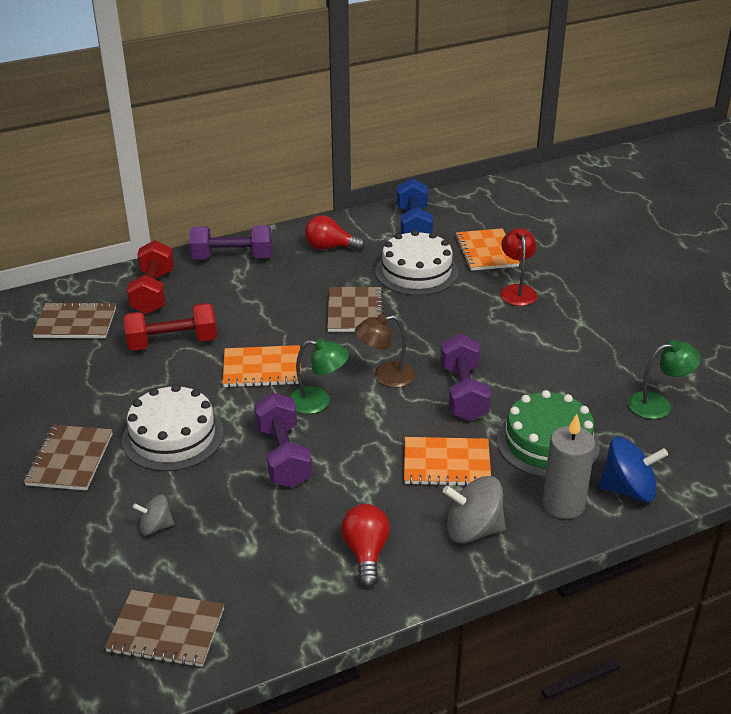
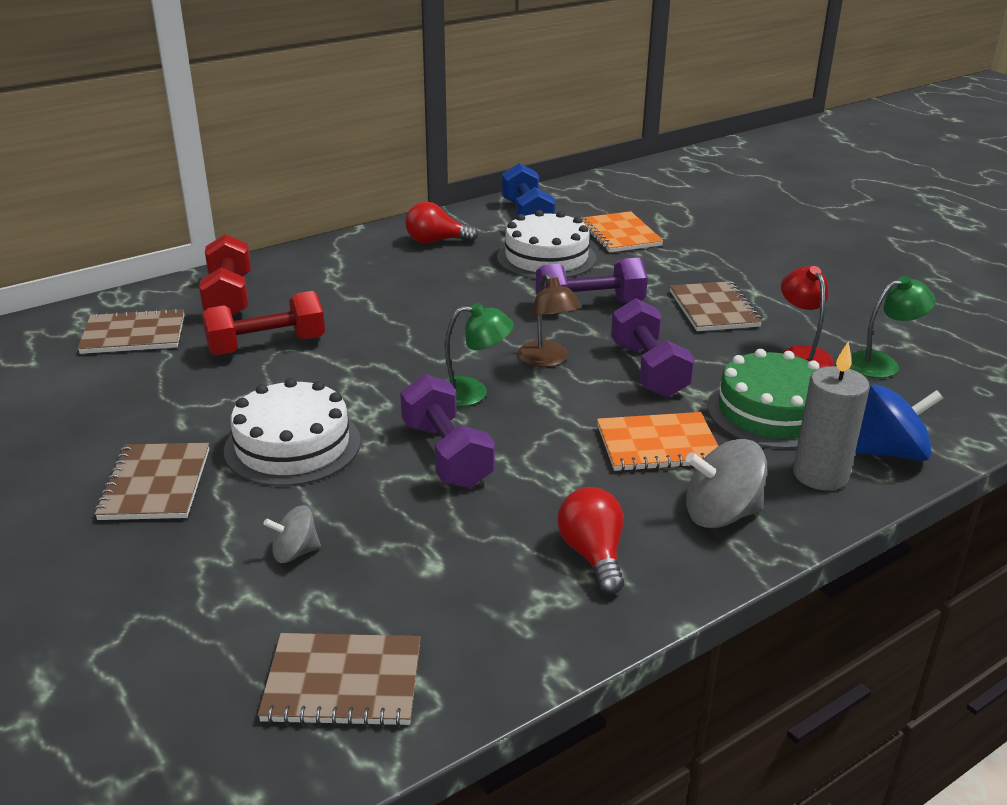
camera: 10 degrees left, 5 degrees down
(232, 258) = (320, 258): purple dumbbell -> purple dumbbell (589, 305)
(262, 368) = (390, 364): orange notebook -> none
(354, 311) = (486, 299): brown notebook -> brown notebook (713, 309)
(385, 376) = (547, 360): brown lamp -> brown lamp turned 90 degrees counterclockwise
(517, 291) = (670, 267): red lamp -> red lamp (802, 354)

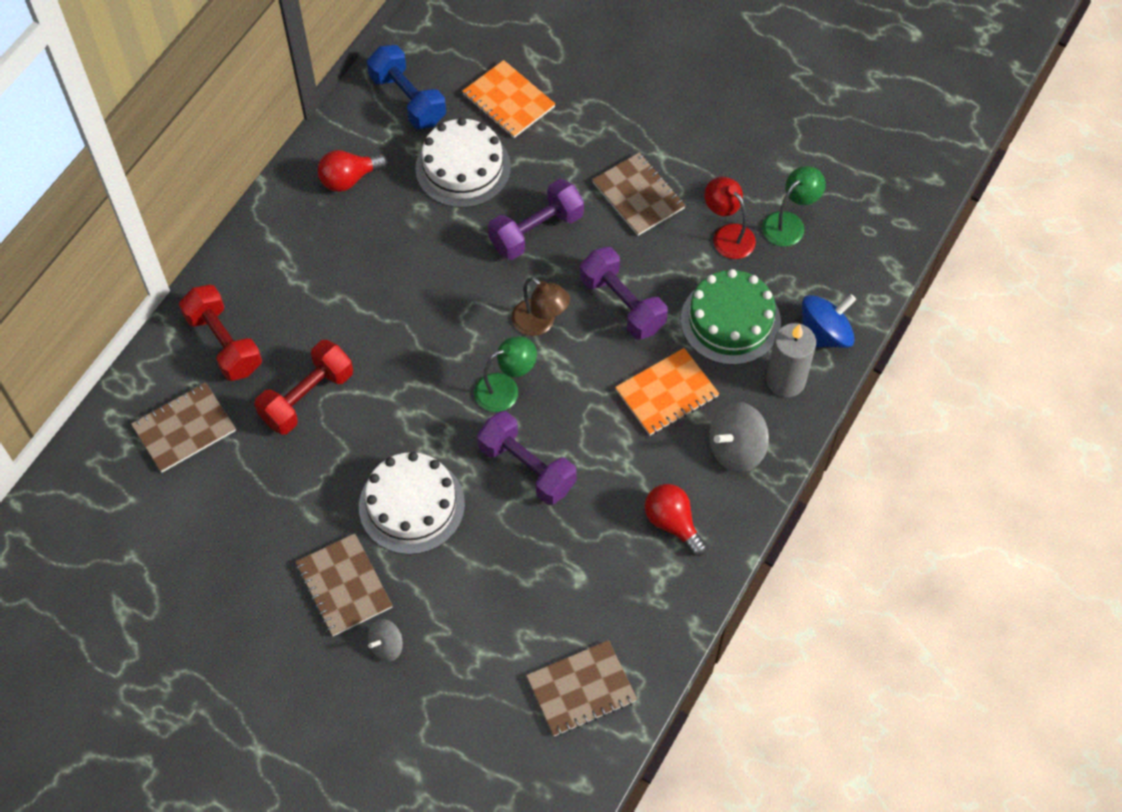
camera: 25 degrees left, 30 degrees up
(295, 552) = (485, 605): grey spinning top -> grey spinning top (386, 646)

